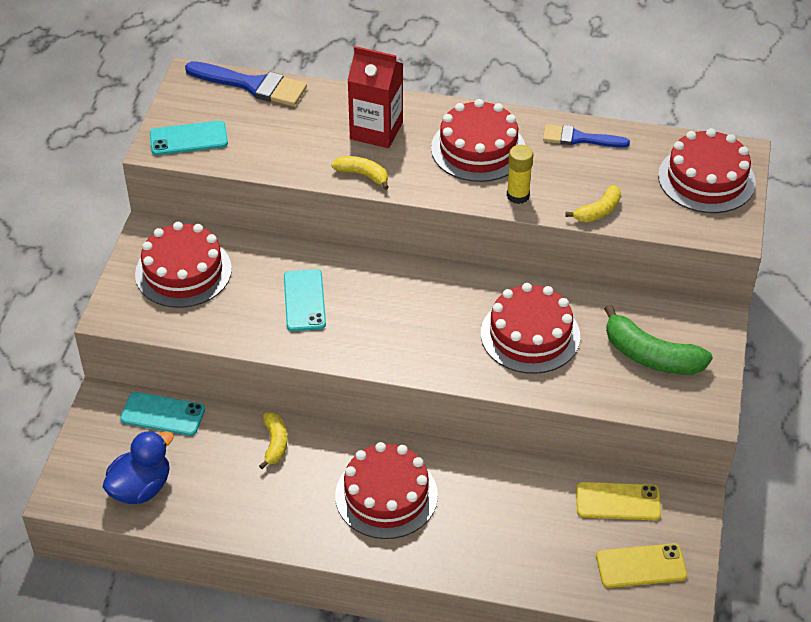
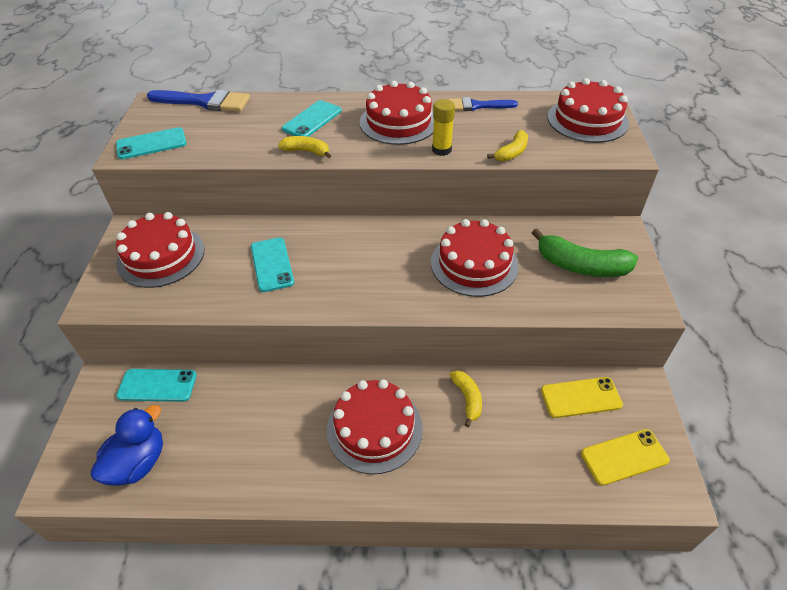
camera: 10 degrees left, 0 degrees up
(275, 443) = (264, 395): yellow banana -> yellow banana (467, 399)
(376, 131) = (312, 120): red carton -> turquoise phone

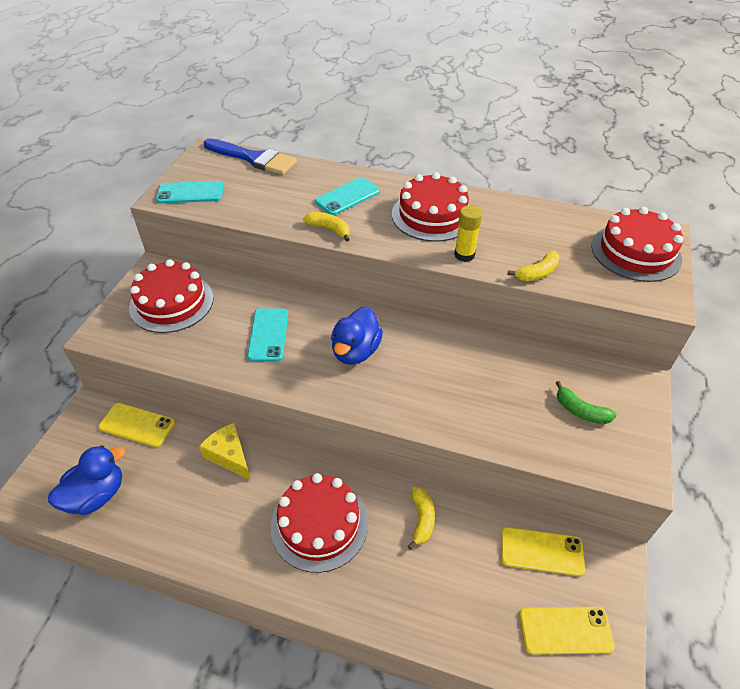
camera: 15 degrees right, 0 degrees up
(157, 385) = (137, 425): turquoise phone -> yellow phone
(263, 390) = (229, 455): none -> yellow cheese
(362, 261) = (355, 351): none -> blue duck
(474, 264) = (466, 381): red cake -> none
(477, 106) = (520, 213): blue brush -> none
(581, 266) = (580, 411): green banana -> green banana, size x0.57

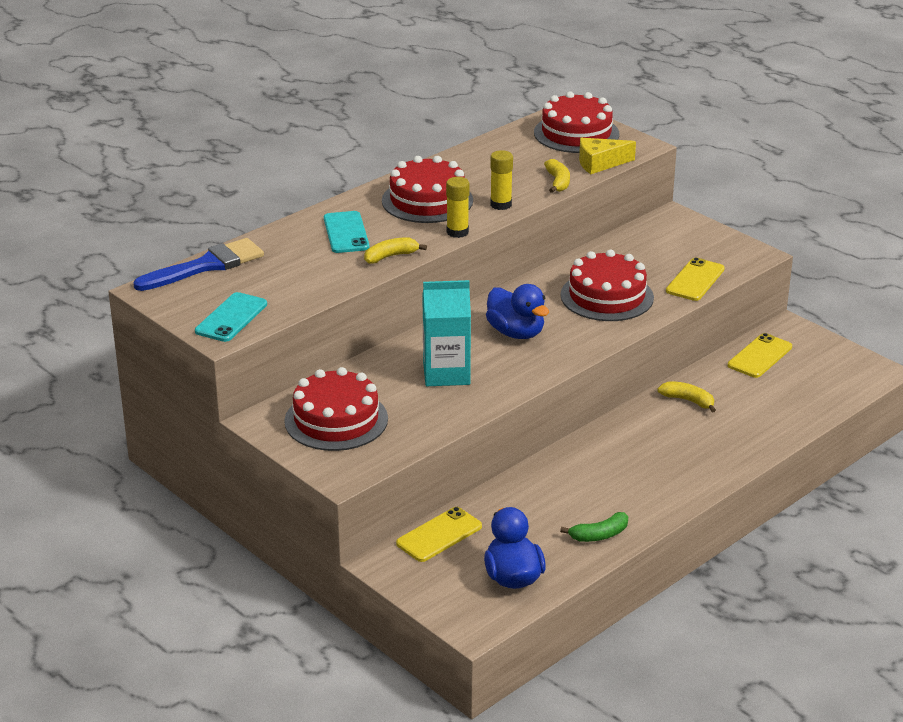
camera: 60 degrees left, 15 degrees down
(229, 455) = (532, 485): yellow cheese -> yellow cheese (600, 163)
(268, 334) = (446, 373): turquoise phone -> turquoise carton
(319, 524) = (651, 454): red cake -> red cake (607, 296)
(397, 248) = (457, 232): none -> yellow glue stick
(565, 630) = (827, 371): yellow phone -> yellow phone (695, 280)
(580, 411) = (679, 253): green banana -> green banana (599, 535)

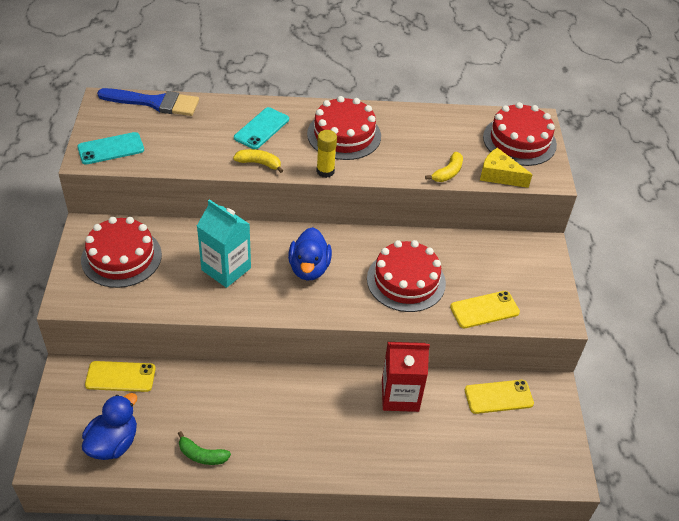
camera: 40 degrees right, 15 degrees up
(501, 204) = (384, 167): yellow glue stick -> none
(688, 401) = (400, 395): yellow banana -> red carton

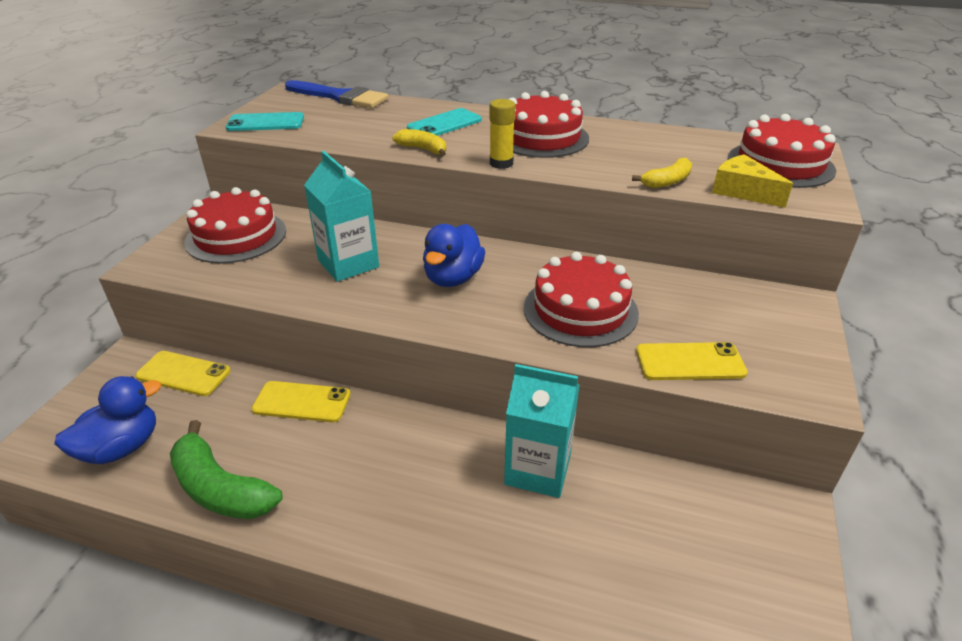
camera: 20 degrees right, 10 degrees down
(202, 455) = (221, 488): green banana -> green banana, size x1.75
(400, 395) = (538, 470): red carton -> turquoise carton
(498, 397) = (695, 504): yellow phone -> yellow phone (302, 402)

